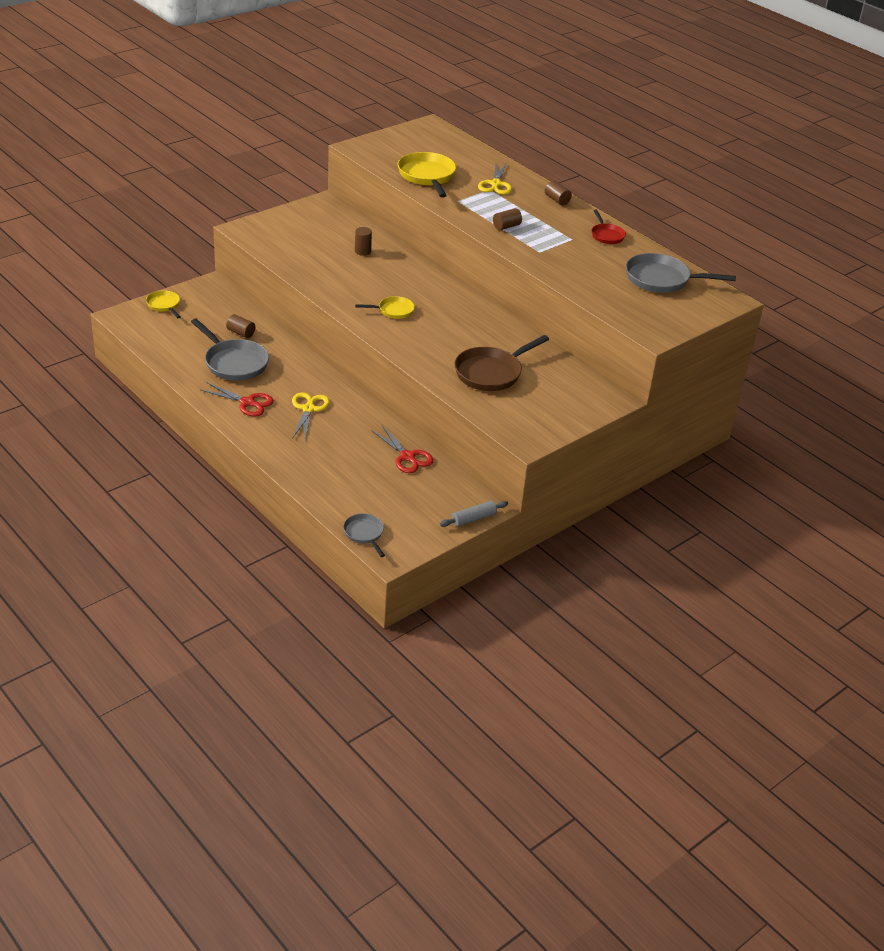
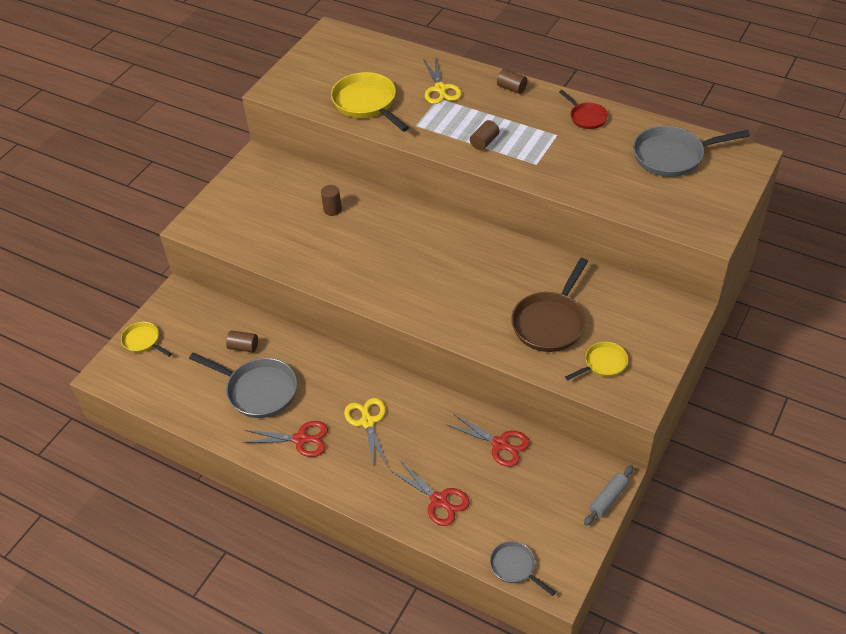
camera: 15 degrees left, 10 degrees up
(332, 474) = (439, 500): none -> red scissors
(393, 310) = (408, 278): yellow pan -> yellow pan (603, 363)

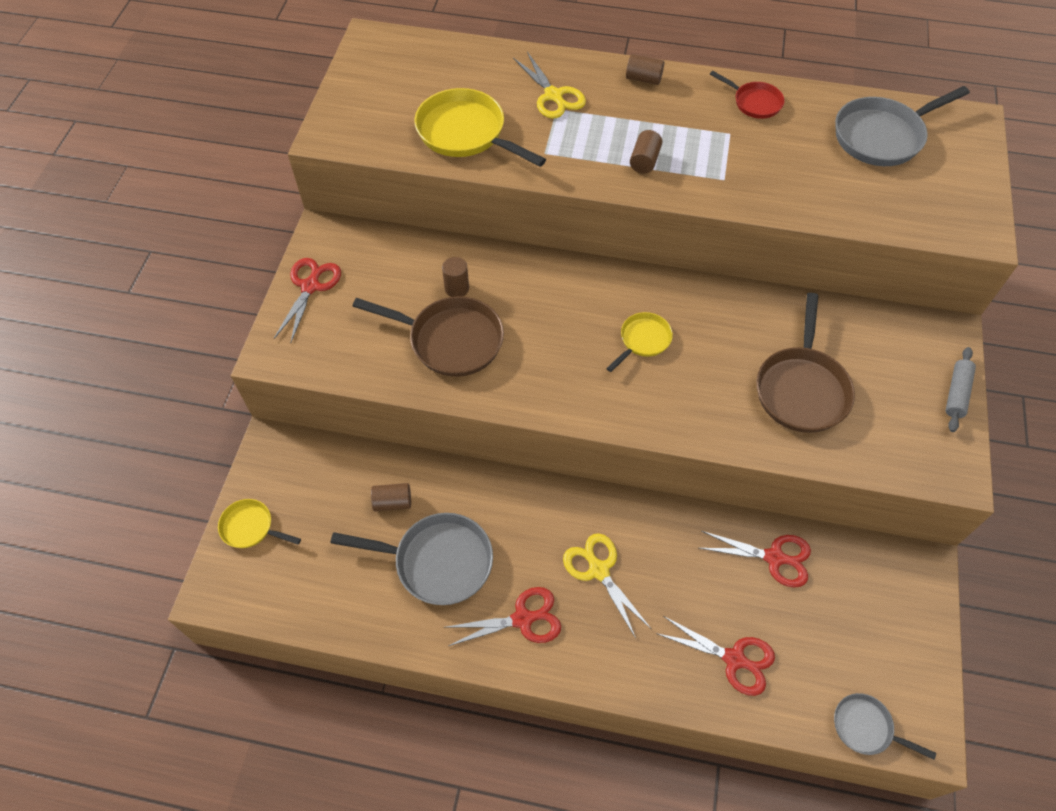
camera: 20 degrees left, 10 degrees up
(234, 189) = (310, 286): none -> red scissors
(313, 241) = (450, 340): none -> brown pan
(603, 363) = (890, 431): yellow pan -> yellow pan (643, 340)
(608, 499) = (932, 598): grey rolling pin -> grey rolling pin (956, 393)

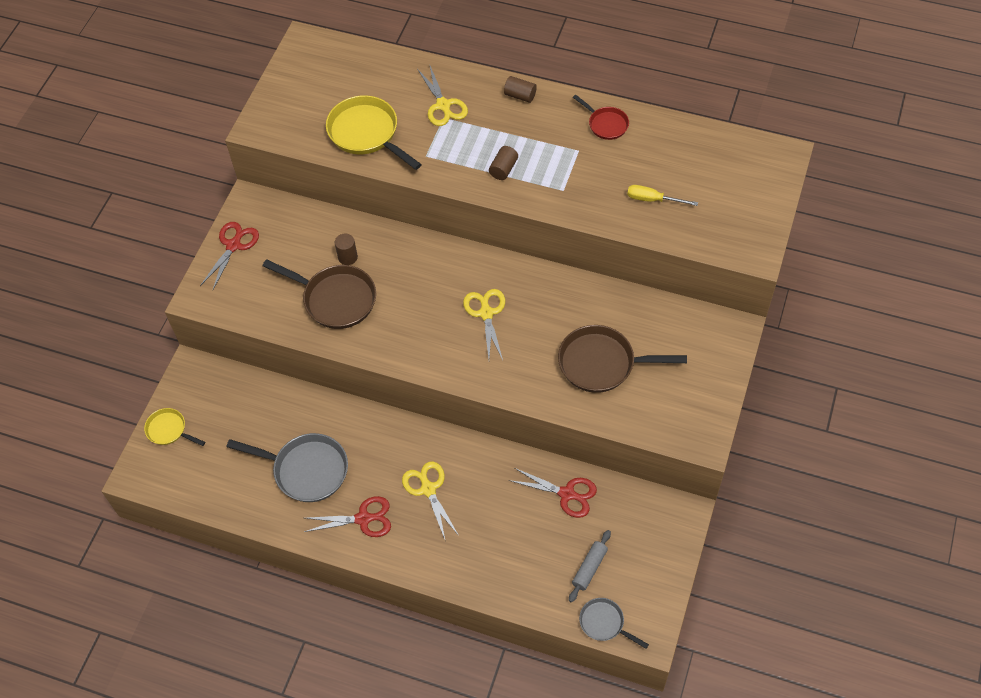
camera: 10 degrees right, 0 degrees up
(392, 502) = (279, 422): brown cylinder -> none
(643, 340) = (486, 313): yellow pan -> yellow scissors
(734, 659) = (517, 564): red scissors -> none
(801, 389) = (601, 363): brown pan -> brown pan turned 75 degrees clockwise
(836, 181) = (653, 199): none -> yellow screwdriver
(882, 136) = (702, 163): grey pan -> none
(956, 393) = (724, 378): grey rolling pin -> grey rolling pin (589, 568)

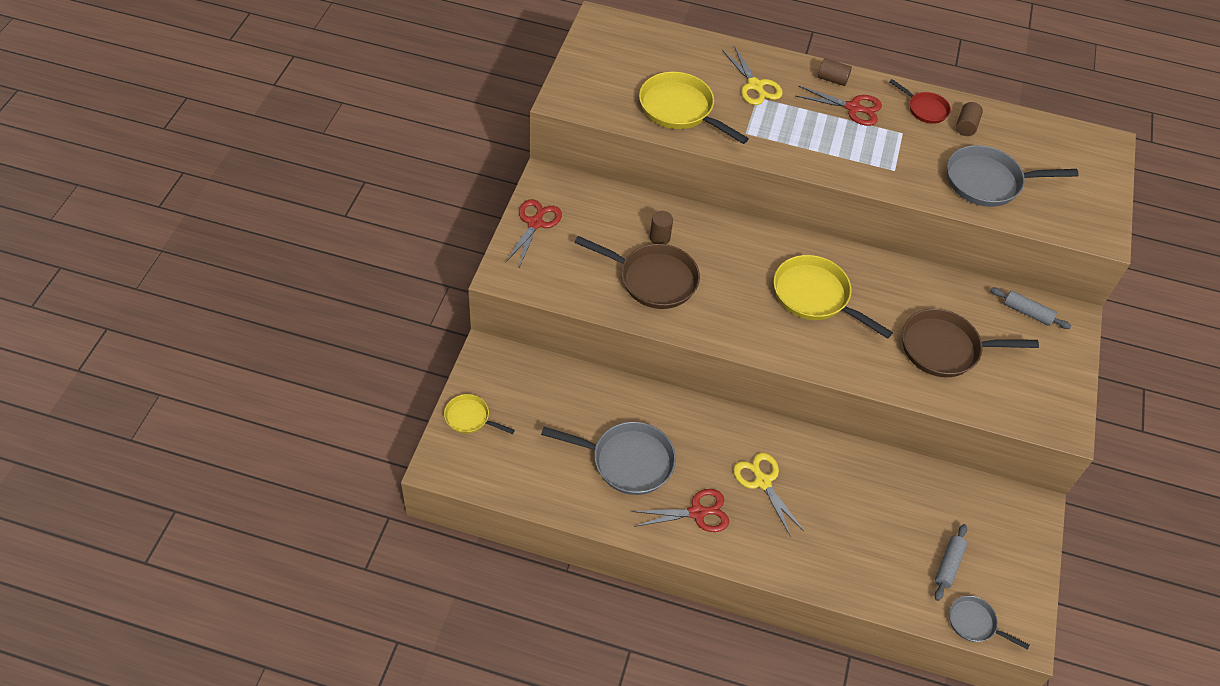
camera: 10 degrees left, 5 degrees down
(486, 313) = (815, 296): yellow scissors -> yellow pan
(503, 169) = (829, 148): brown cylinder -> brown cylinder (966, 126)
(567, 494) = (911, 487): red scissors -> red scissors (853, 108)
(653, 199) = (988, 182): yellow screwdriver -> grey pan
(689, 325) = (1027, 312): none -> grey rolling pin

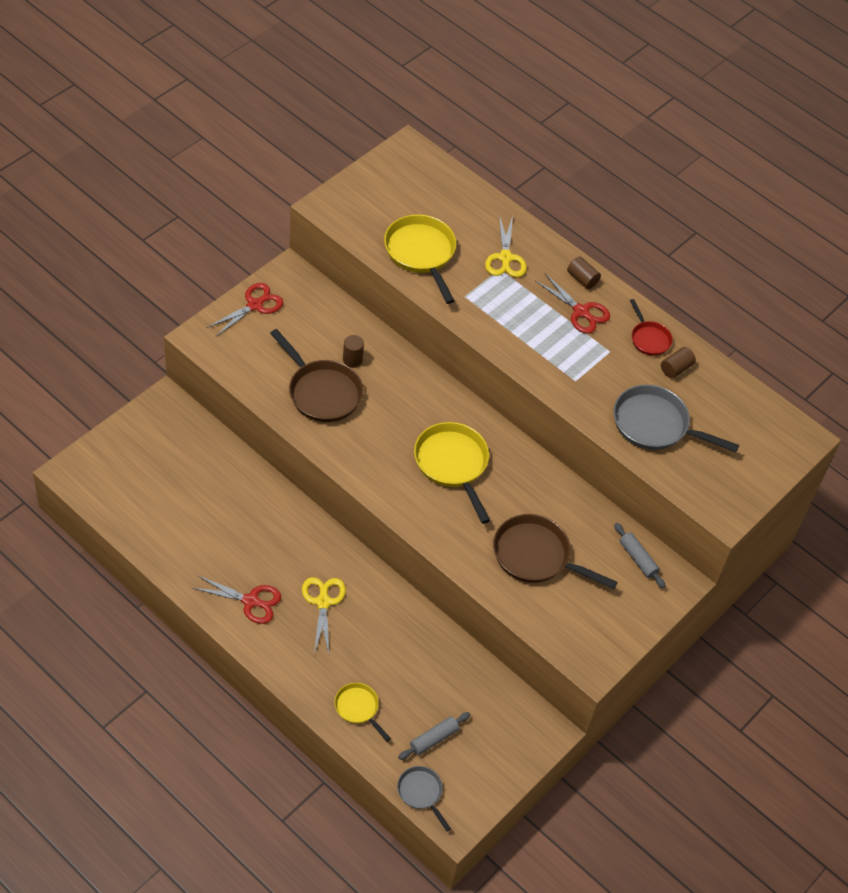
camera: 25 degrees right, 0 degrees up
(470, 418) = (118, 446): yellow pan -> yellow pan (358, 708)
(627, 461) = (222, 536): grey pan -> none

